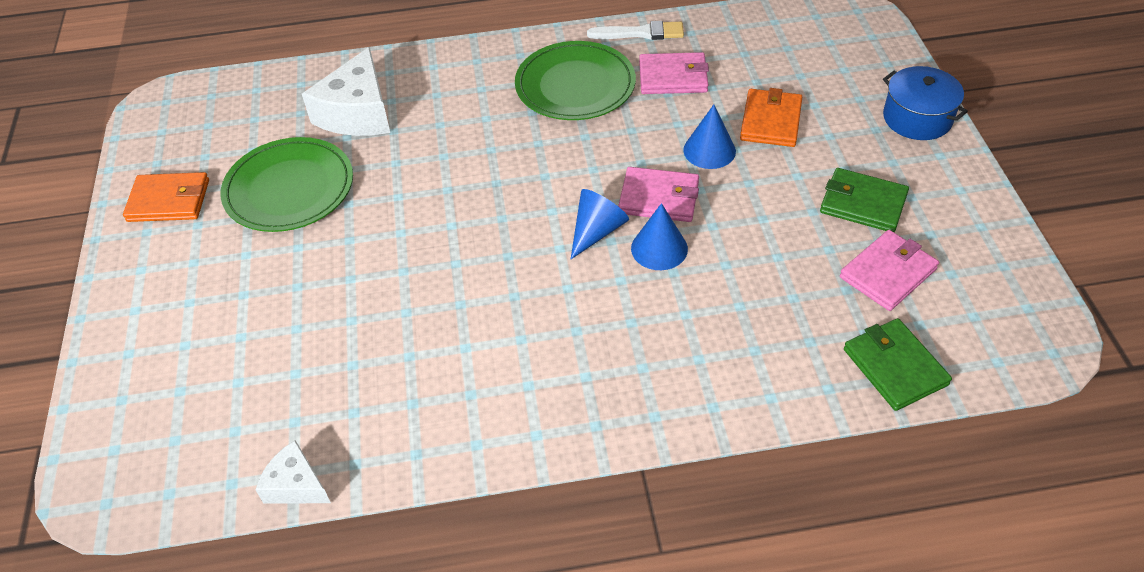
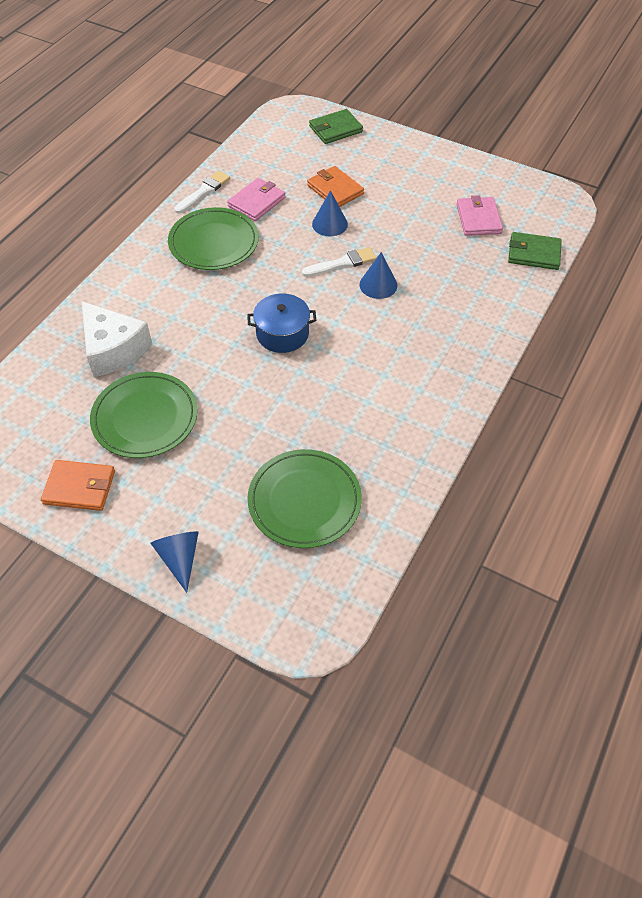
camera: 55 degrees left, 5 degrees up
(169, 200) = (80, 487): orange wallet -> orange wallet turned 60 degrees clockwise
(275, 379) = (304, 501): none -> green plate
(296, 485) = (394, 527): white cheese -> none
(597, 231) = (339, 301): blue cone -> blue cone (179, 558)
(659, 198) = (342, 263): pink wallet -> white brush
(863, 203) = (427, 197): green wallet -> green wallet (335, 129)
(917, 118) = (392, 143): blue pot -> blue pot (282, 333)

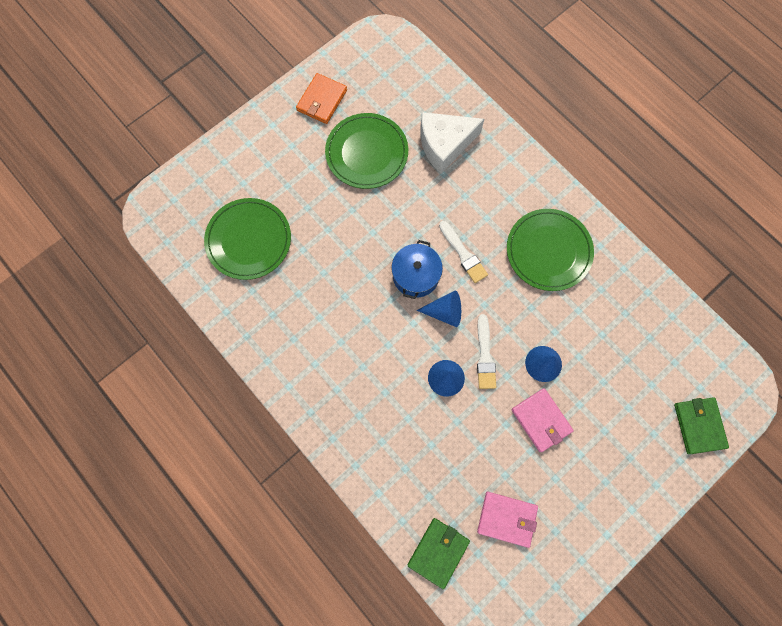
camera: 110 degrees right, 20 degrees up
(179, 558) = (239, 149): blue cone -> blue cone (445, 312)
(204, 191) = (625, 261): white brush -> white brush (463, 254)
(257, 202) = (596, 305): pink wallet -> pink wallet (541, 420)
(335, 189) = (594, 387): orange wallet -> none

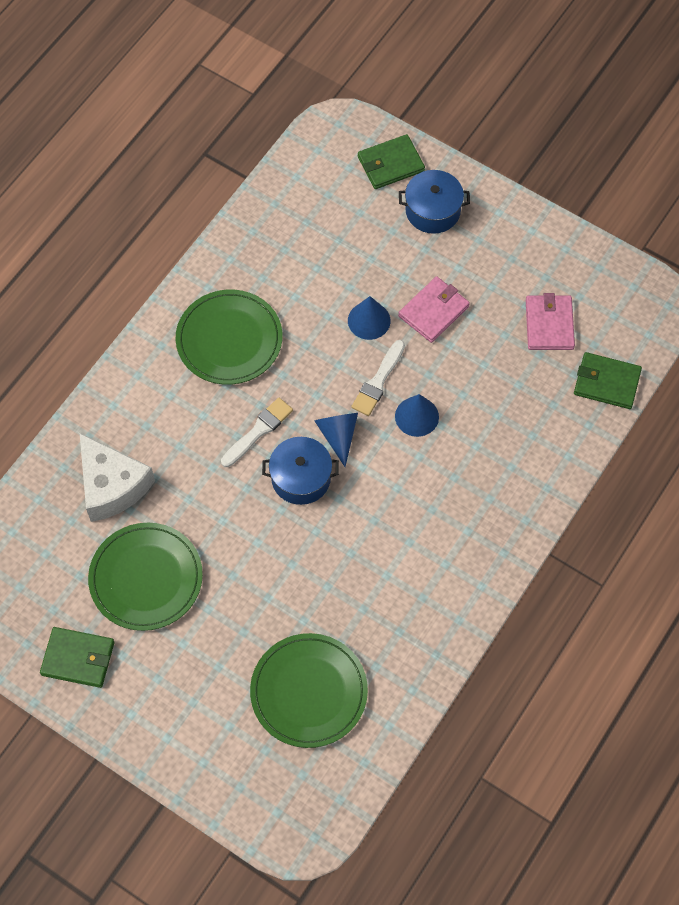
camera: 105 degrees left, 10 degrees down
(322, 100) = (78, 658): orange wallet -> green wallet
(485, 356) = (378, 381): white brush -> white brush turned 135 degrees clockwise
(643, 449) = (432, 211): none -> blue pot

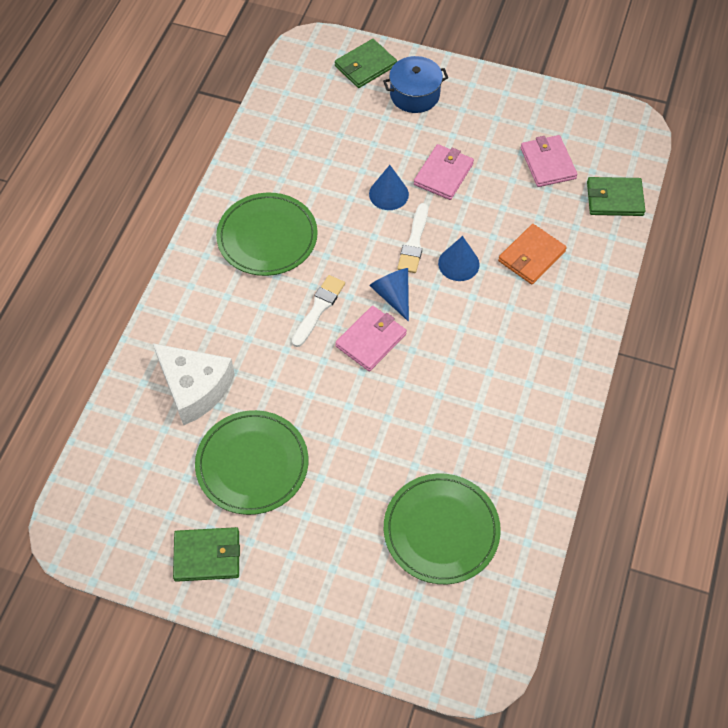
camera: 15 degrees left, 5 degrees down
(301, 478) = (371, 340): blue pot -> pink wallet
(495, 426) = (531, 256): none -> orange wallet

